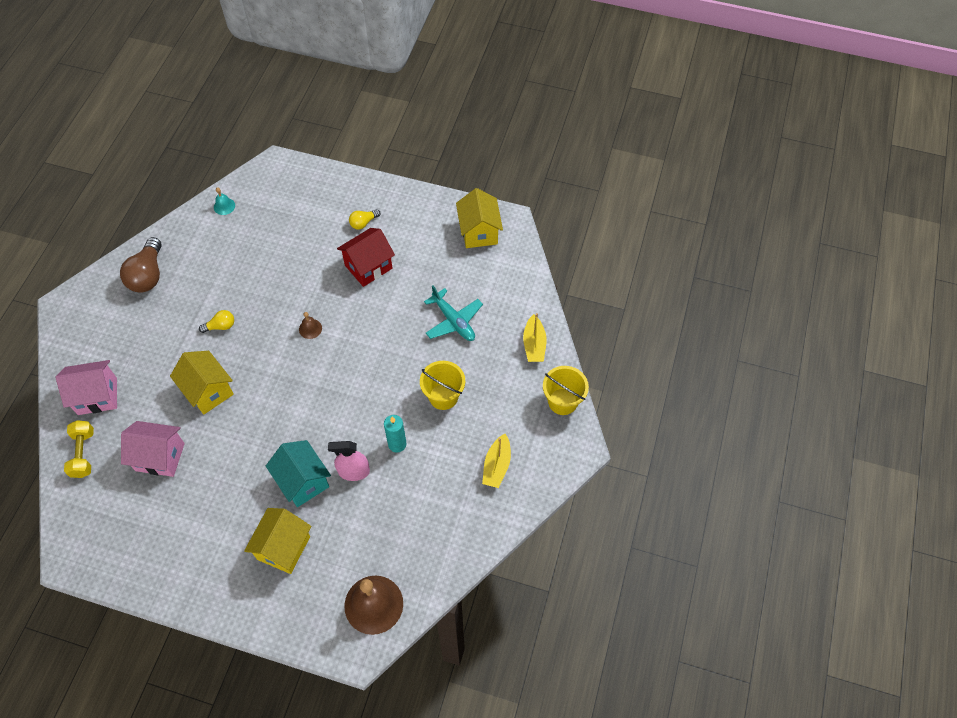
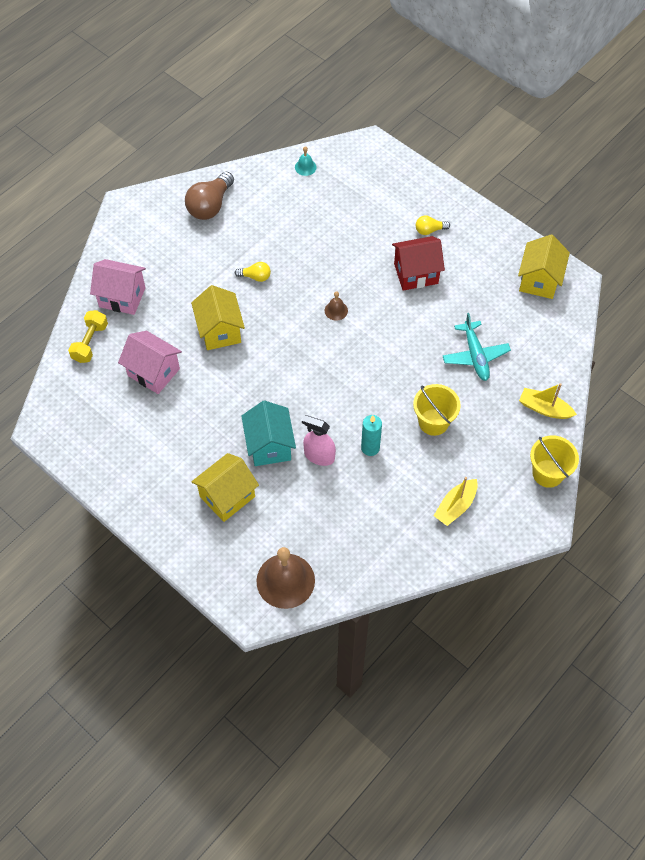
camera: 25 degrees right, 0 degrees up
(534, 344) = (544, 408): yellow boat -> yellow boat turned 90 degrees clockwise

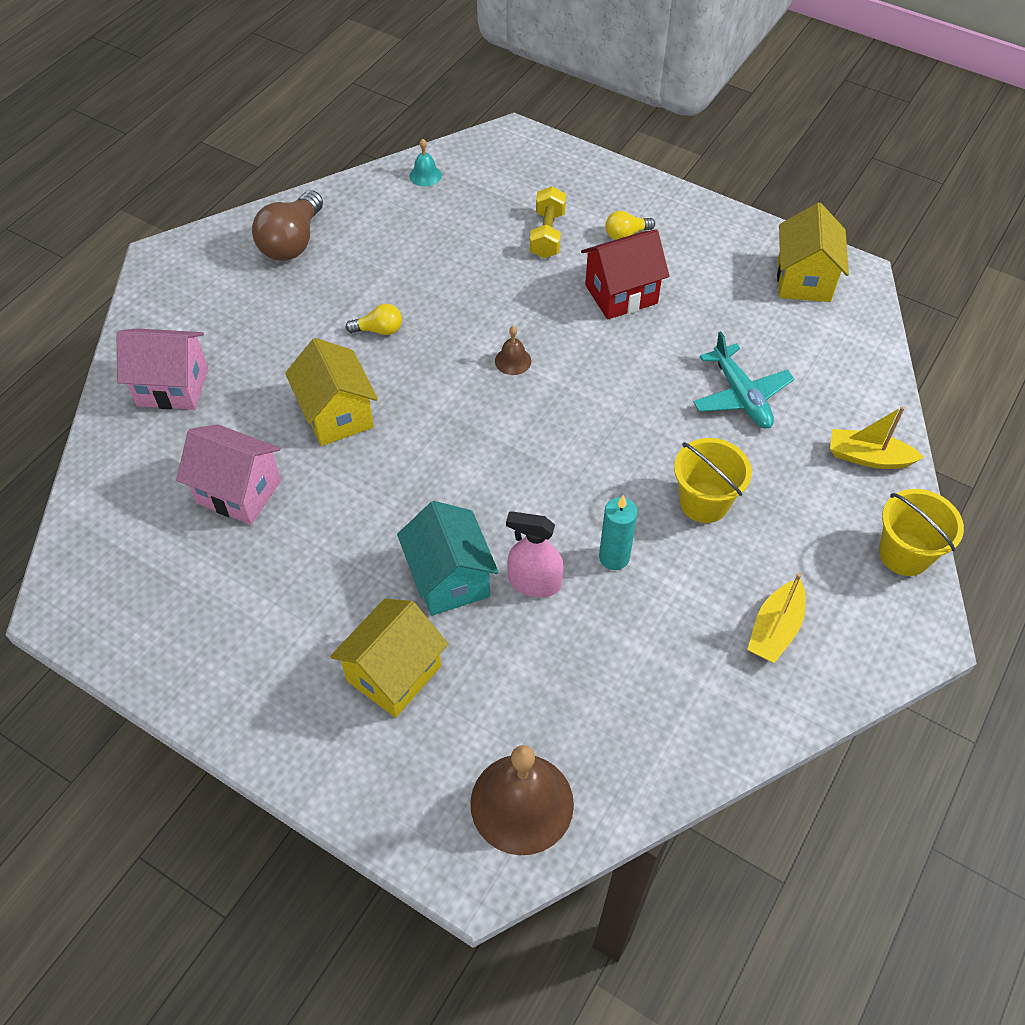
camera: 10 degrees left, 5 degrees down
(90, 342) = (128, 461): yellow dumbbell -> yellow dumbbell (547, 234)

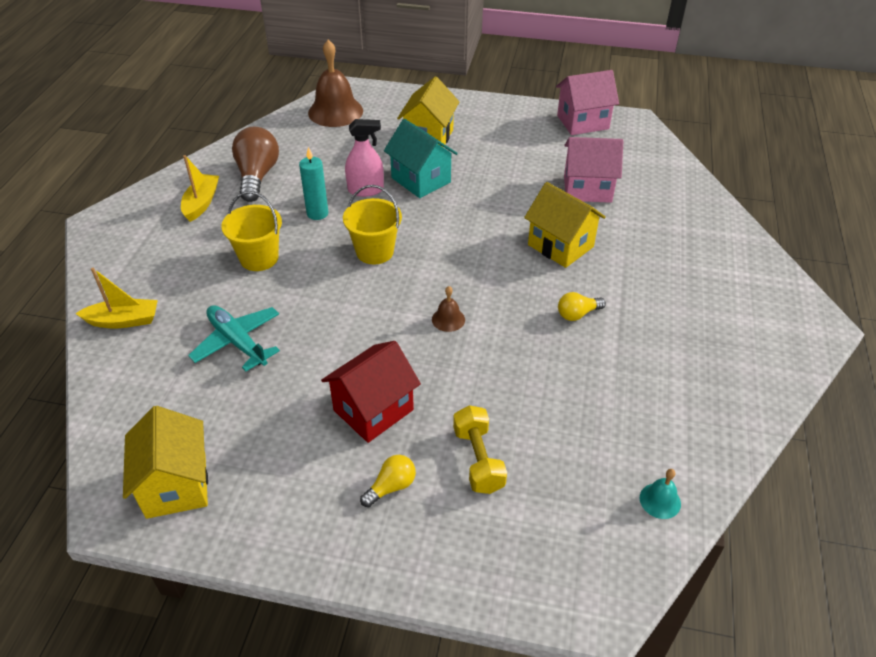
camera: 160 degrees right, 10 degrees down
(172, 387) = (695, 233): pink house -> pink house (583, 122)
(292, 242) = (723, 373): brown light bulb -> brown light bulb (257, 176)
(904, 554) = (104, 262): yellow bucket -> yellow bucket (375, 251)

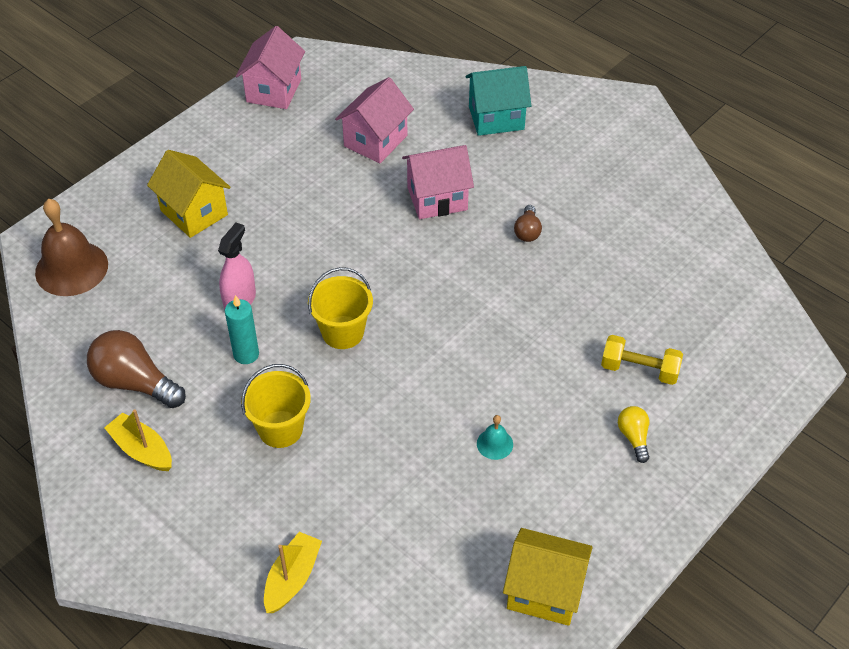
camera: 60 degrees left, 5 degrees up
(237, 342) = (393, 488): turquoise plane -> none
(373, 410) = (546, 416): red house -> none
(421, 180) = (260, 250): turquoise house -> turquoise house (496, 118)
(448, 319) = (474, 318): brown bell -> none
(560, 246) = (437, 198): yellow house -> pink house
(577, 314) = (527, 231): yellow light bulb -> brown light bulb
(660, 500) = (736, 283): turquoise bell -> turquoise bell (495, 444)

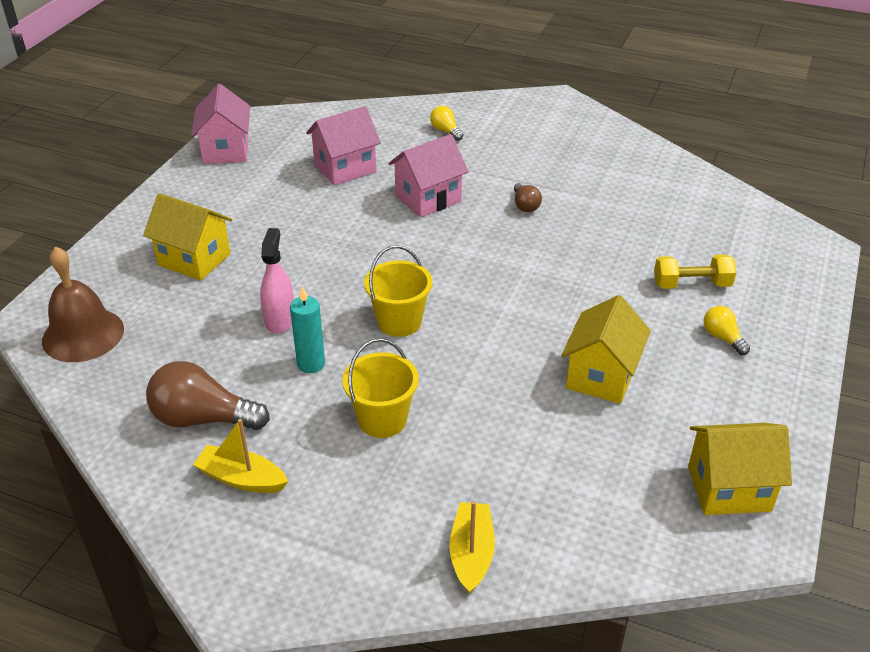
camera: 20 degrees left, 10 degrees down
(375, 141) = (345, 168): pink house -> pink house turned 45 degrees clockwise
(495, 444) = (601, 376): turquoise bell -> yellow house
(496, 118) = (446, 131): turquoise house -> yellow light bulb

